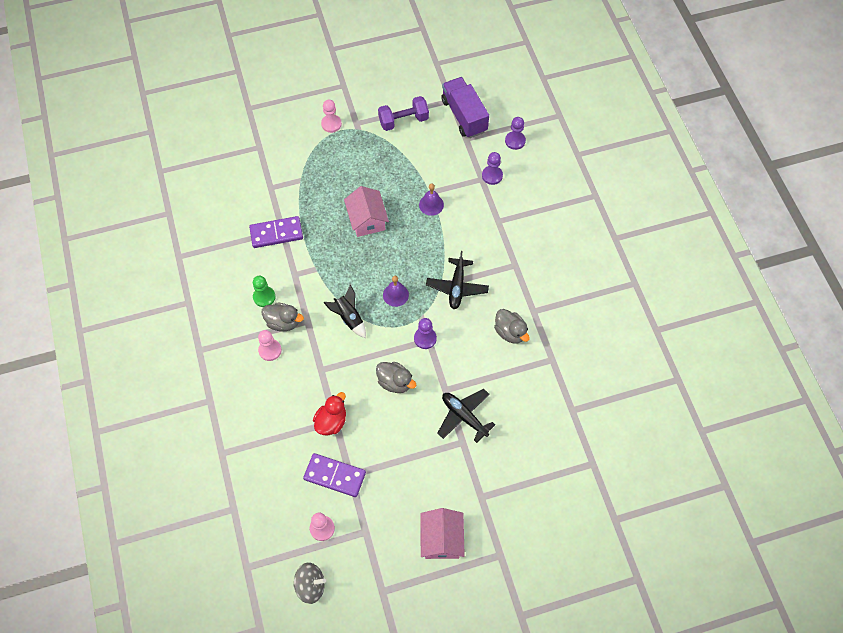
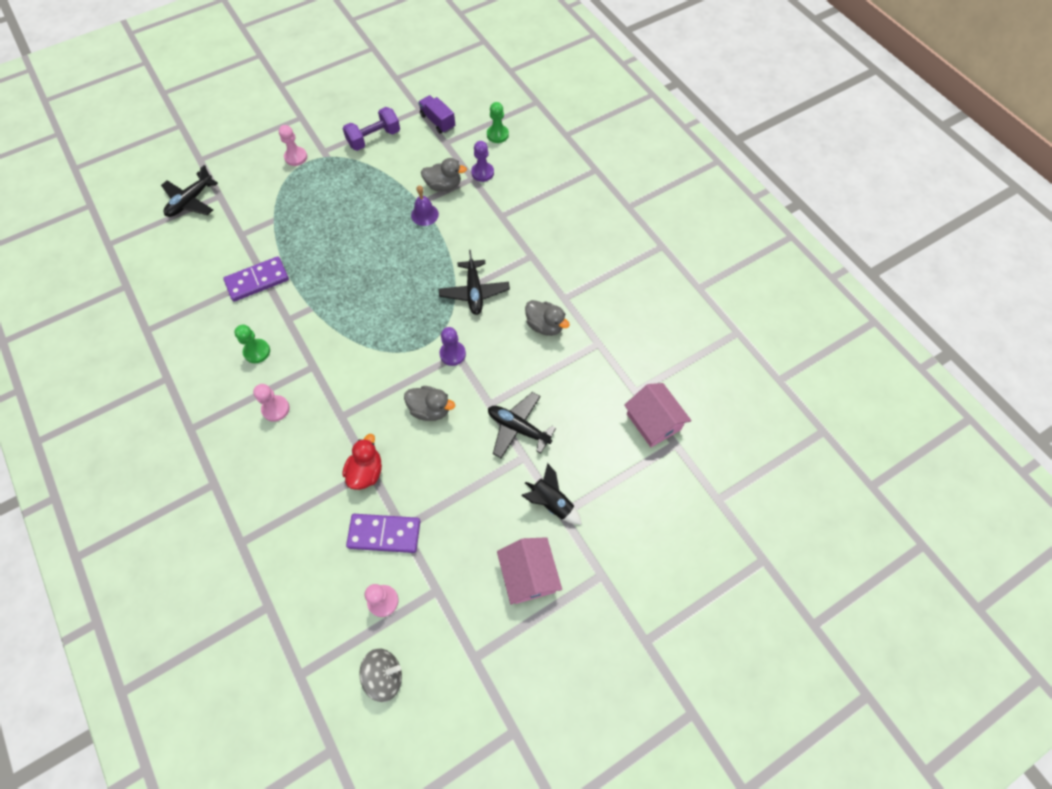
camera: 15 degrees left, 0 degrees up
(234, 147) = (190, 201): none -> black plane
(283, 322) = (285, 374): grey duck -> grey duck (444, 186)
(349, 318) = (360, 352): black rocket -> black rocket (551, 503)
(367, 220) = (357, 244): pink house -> pink house (653, 422)
(395, 295) = (408, 315): purple bell -> none
(464, 116) = (437, 121): purple truck -> purple truck, size x0.62
(515, 141) = (497, 135): purple pawn -> green pawn

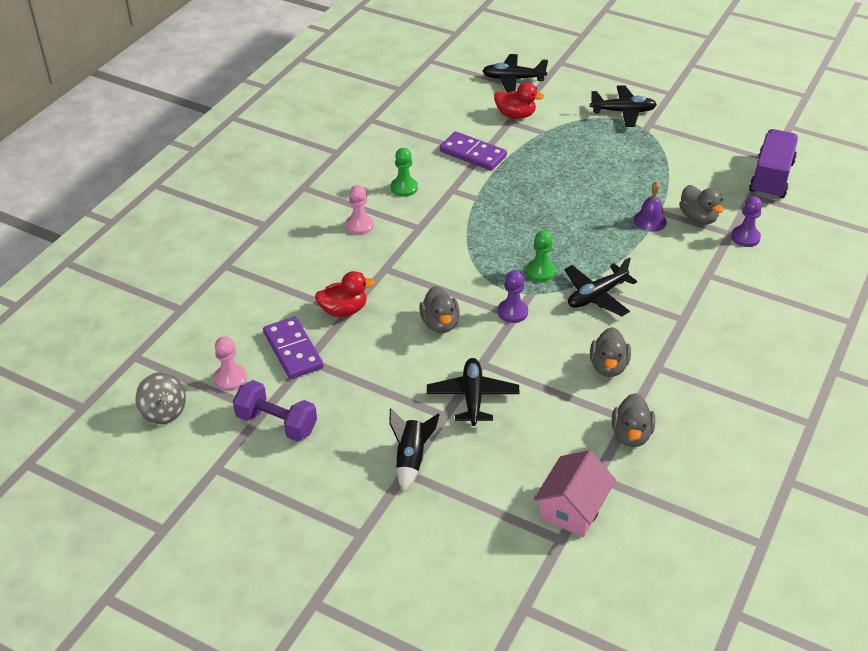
camera: 60 degrees right, 20 degrees down
(237, 225) = (515, 115): none -> red duck
(296, 157) = (623, 112): pink pawn -> black plane
(374, 138) = (700, 147): purple dumbbell -> purple dumbbell (276, 423)
(437, 121) = (771, 178): purple truck -> purple truck, size x1.60
(497, 135) = (806, 226): green pawn -> green pawn (540, 272)
(529, 575) = (322, 474): pink house -> none
(613, 349) = (631, 435): none -> grey duck

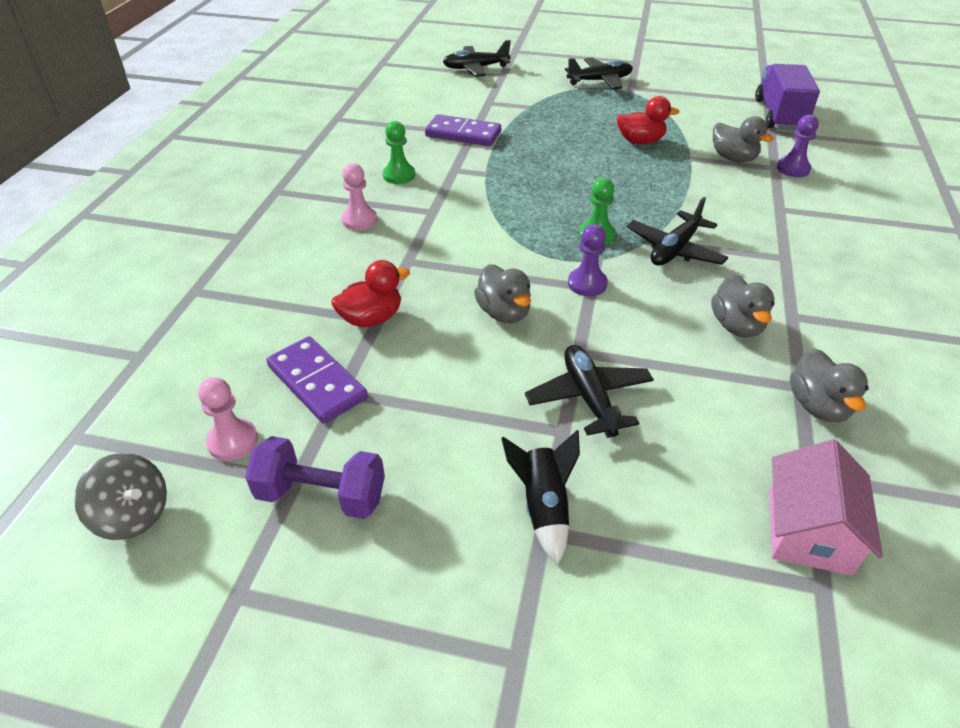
camera: 15 degrees left, 0 degrees up
(515, 115) = (492, 96): red duck -> red duck (640, 141)
(650, 221) = (686, 168): purple bell -> none

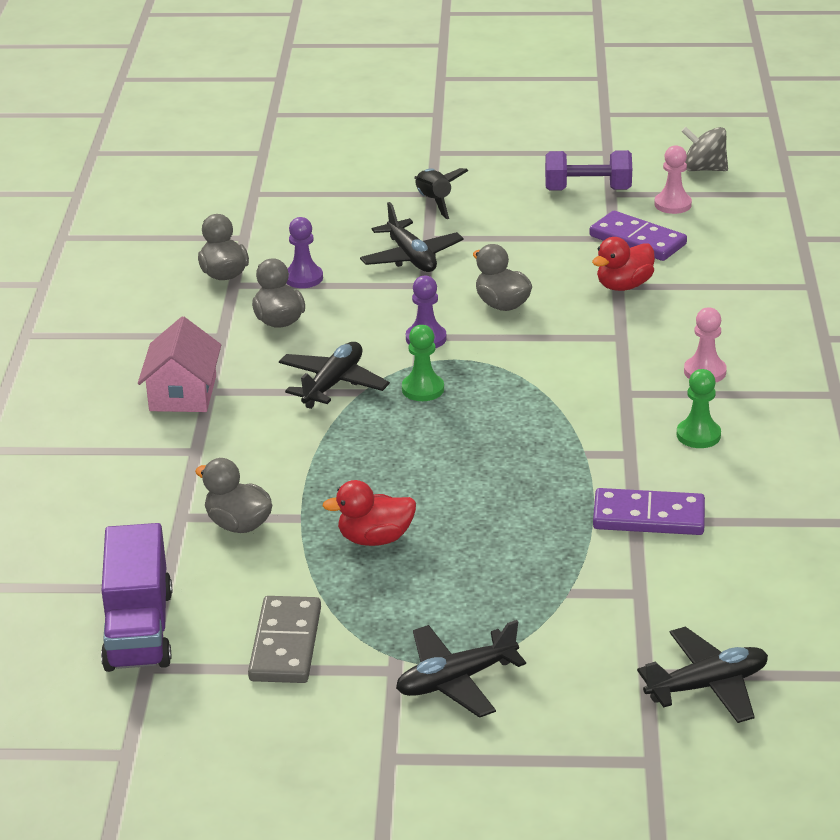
camera: 170 degrees right, 10 degrees down
(692, 101) = (285, 644): none -> grey domino
(793, 169) = (156, 517): purple pawn -> purple pawn (303, 278)
(808, 530) = (255, 212): pink house -> pink house (183, 393)

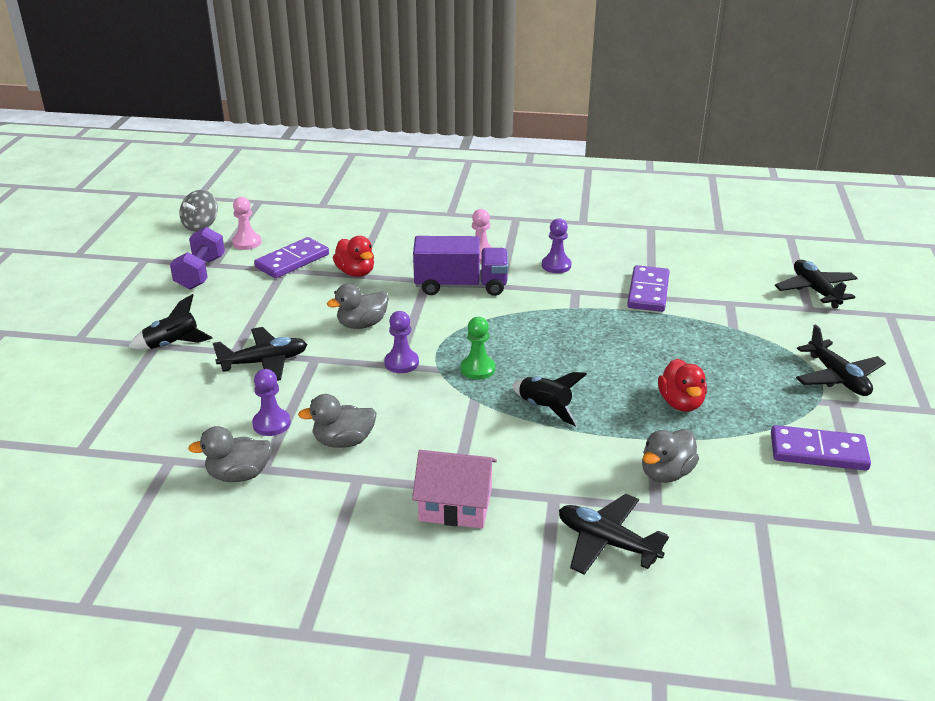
camera: 85 degrees left, 0 degrees up
(139, 630) = (819, 533): purple truck -> purple truck (461, 286)
(285, 644) = (818, 452): grey domino -> purple domino
(333, 384) = (459, 414): black plane -> black plane (606, 542)
(351, 439) = (544, 408): none -> black rocket
(698, 435) = (556, 265): green pawn -> purple pawn

